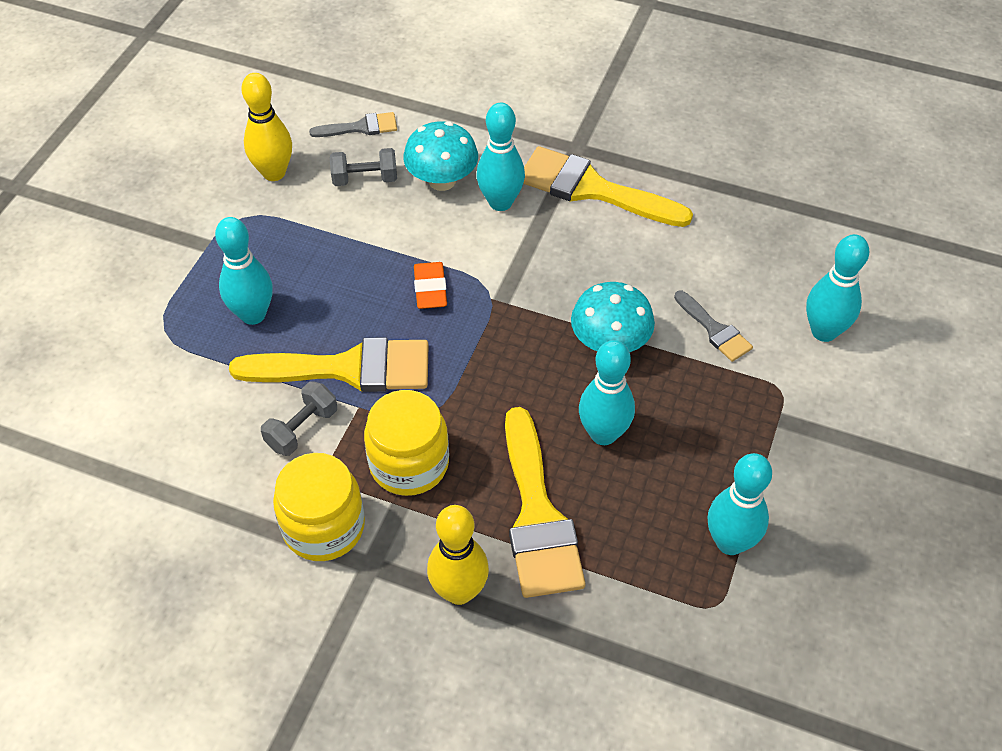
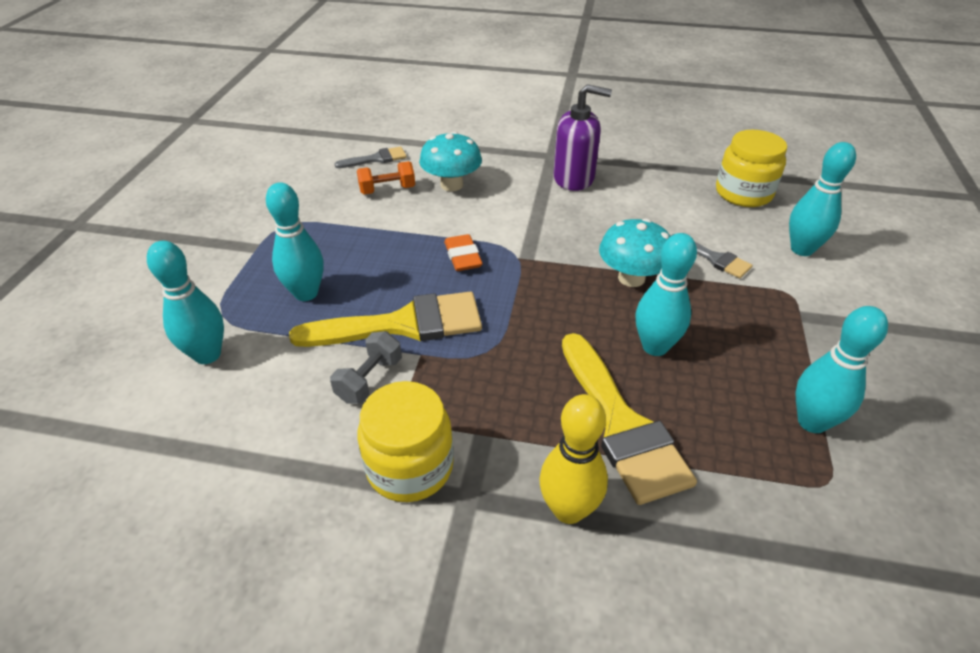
camera: 10 degrees left, 10 degrees down
(274, 173) = (309, 193): yellow bowling pin -> none
(365, 179) = (387, 190): grey dumbbell -> orange dumbbell
(409, 463) = (482, 396): yellow jar -> yellow jar (743, 193)
(500, 202) = (504, 194): turquoise bowling pin -> turquoise bowling pin (207, 355)
(592, 189) = (574, 178): yellow brush -> purple soap dispenser

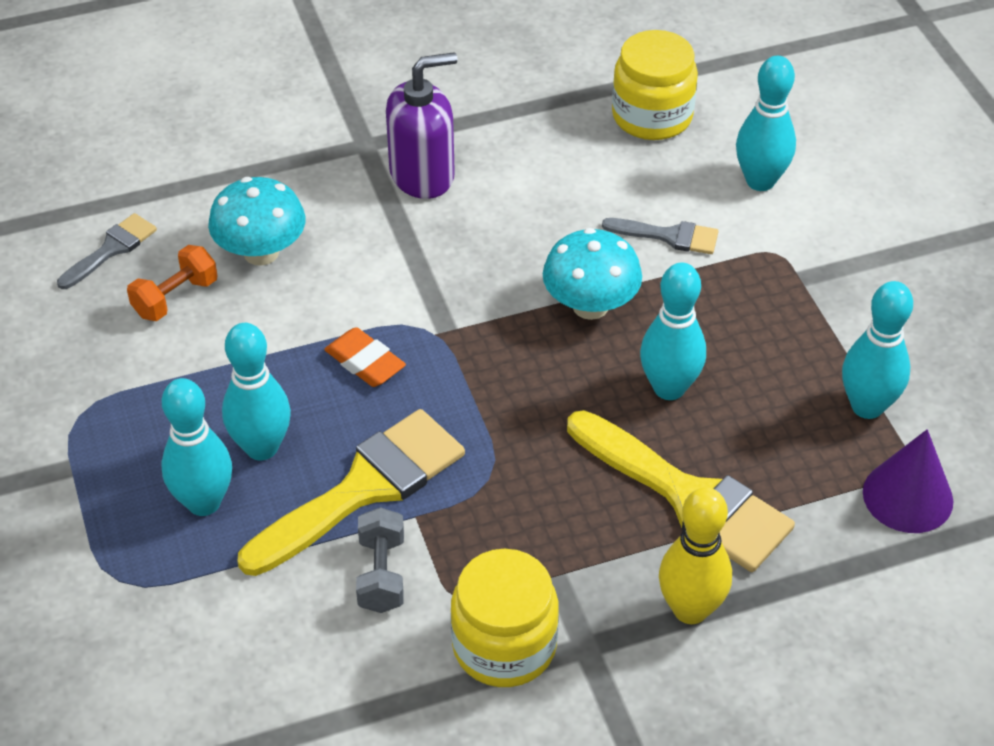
camera: 30 degrees left, 5 degrees up
(207, 355) = (154, 637): turquoise bowling pin -> turquoise bowling pin (261, 447)
(815, 507) = (907, 496): none -> purple cone

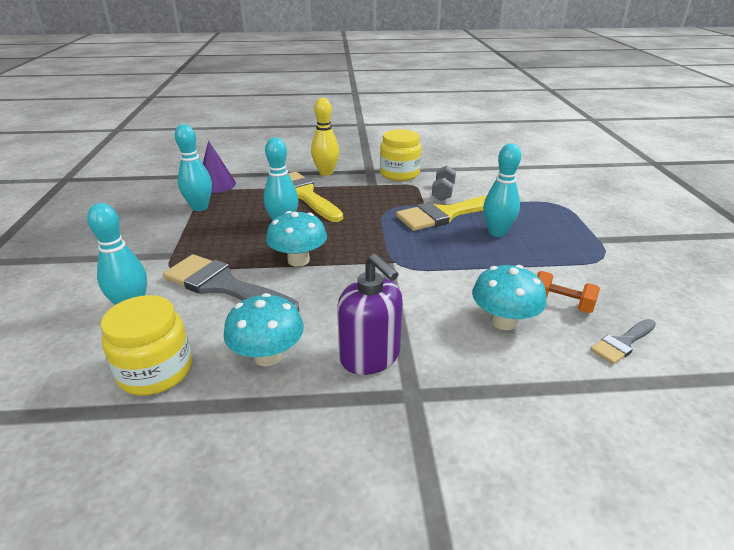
camera: 165 degrees left, 15 degrees down
(175, 298) = (561, 304): orange dumbbell -> orange dumbbell turned 60 degrees clockwise
(204, 502) = (524, 219): turquoise bowling pin -> none
(365, 362) = (438, 255): orange eraser -> none
(422, 175) = (370, 356): purple soap dispenser -> purple soap dispenser turned 120 degrees counterclockwise
(541, 154) = (268, 356): none -> turquoise mushroom
(669, 236) = (223, 286): grey brush -> grey brush, size x1.95

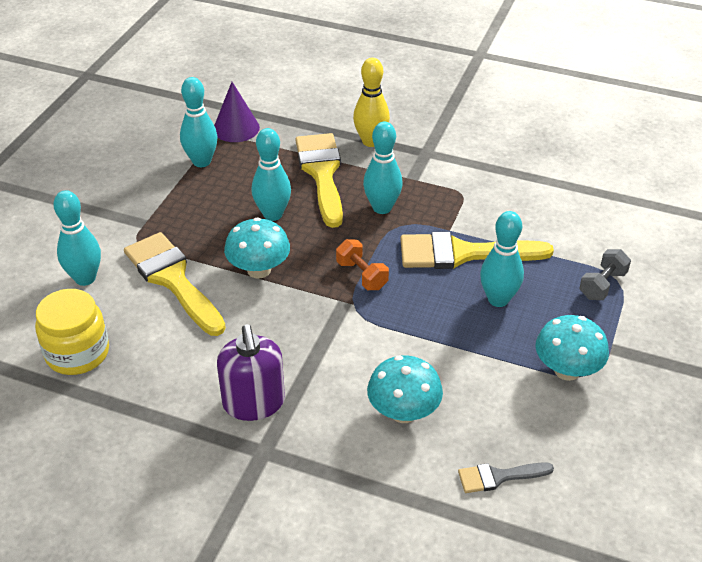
camera: 25 degrees right, 10 degrees up
(223, 286) = (172, 279): grey brush -> yellow brush
(268, 356) = (170, 371): turquoise mushroom -> turquoise mushroom (567, 370)
(365, 203) = (382, 208): none -> turquoise bowling pin
(399, 174) = (459, 168): yellow jar -> none
(443, 193) = (487, 217): grey dumbbell -> grey dumbbell (602, 285)
(561, 304) = (481, 414): orange dumbbell -> orange dumbbell (362, 275)

